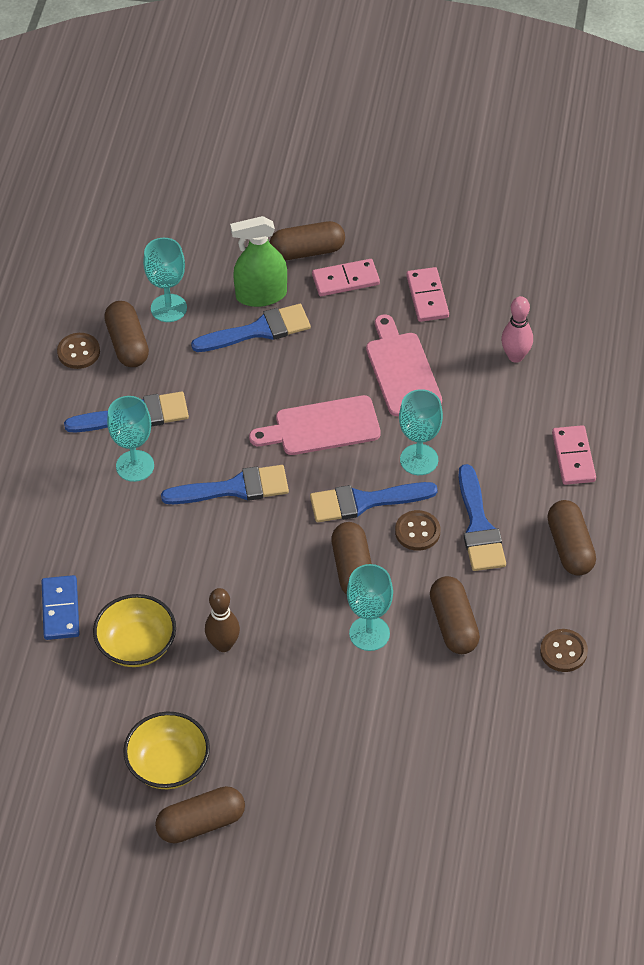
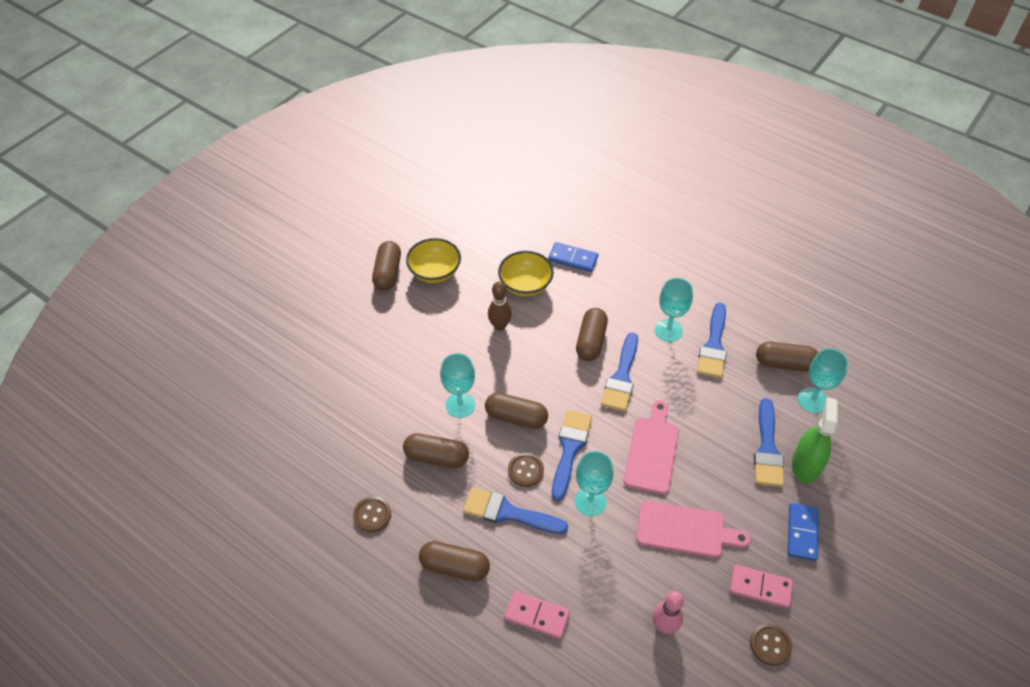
camera: 115 degrees right, 0 degrees up
(78, 352) = (787, 333): brown button -> brown button (770, 645)
(307, 251) = (845, 518): brown capsule -> brown capsule (591, 341)
(345, 280) = (802, 533): pink domino -> blue domino

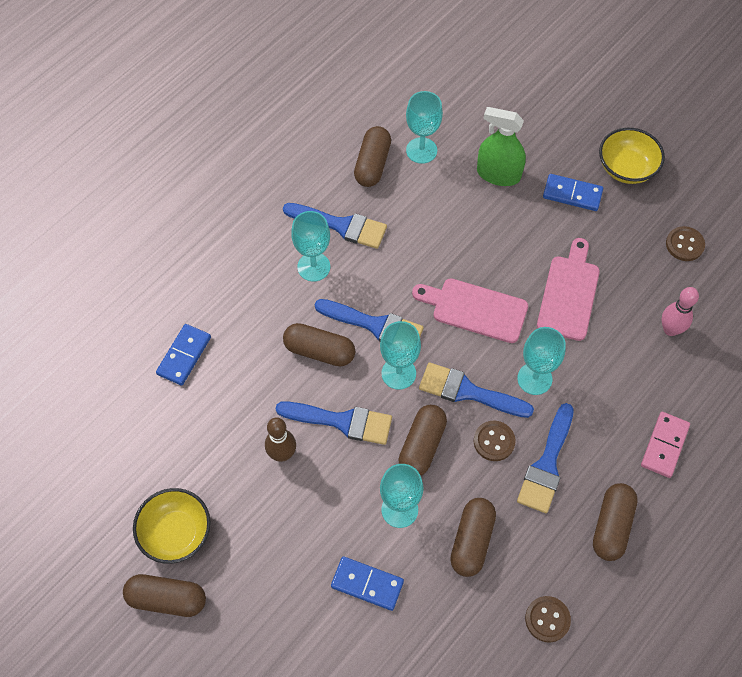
camera: 85 degrees left, 10 degrees up
(400, 388) = (367, 584): none -> blue domino
(525, 285) = (219, 417): yellow bowl -> yellow bowl (626, 168)
(579, 397) = (398, 373): none -> turquoise goblet
(760, 588) = (629, 241): pink domino -> none
(767, 449) = (478, 203): blue brush -> blue brush (342, 421)

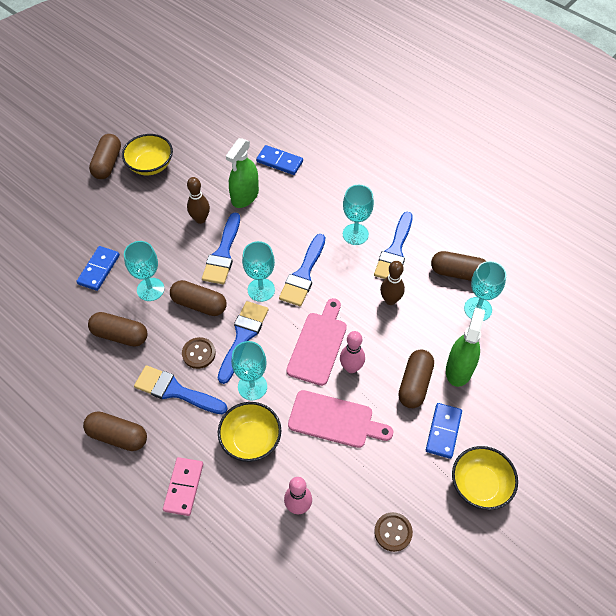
camera: 90 degrees right, 5 degrees down
(244, 398) = (245, 196): none -> green spray bottle
(319, 351) = (281, 239): brown capsule -> brown capsule (414, 384)
(411, 234) = (390, 300): none -> brown bowling pin
(503, 276) = (351, 367): none -> pink bowling pin
(547, 619) = (52, 383): brown button -> none
(600, 378) = (251, 439): none -> yellow bowl
(664, 445) = (183, 487): pink domino -> pink domino turned 75 degrees clockwise

